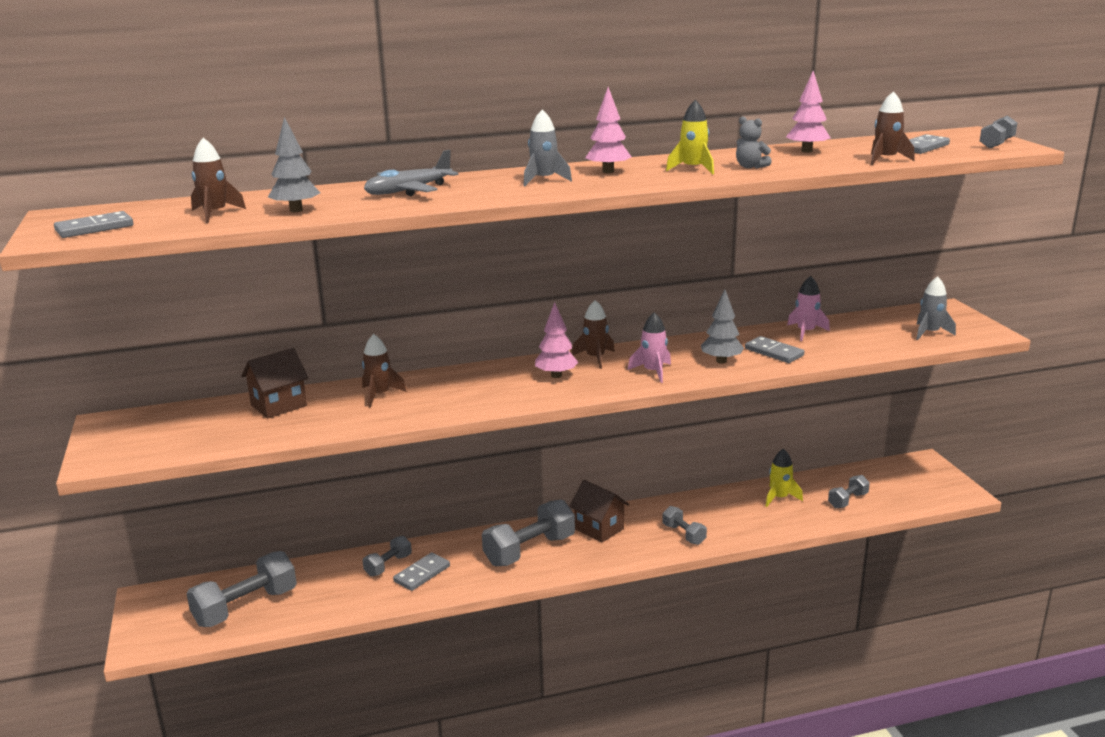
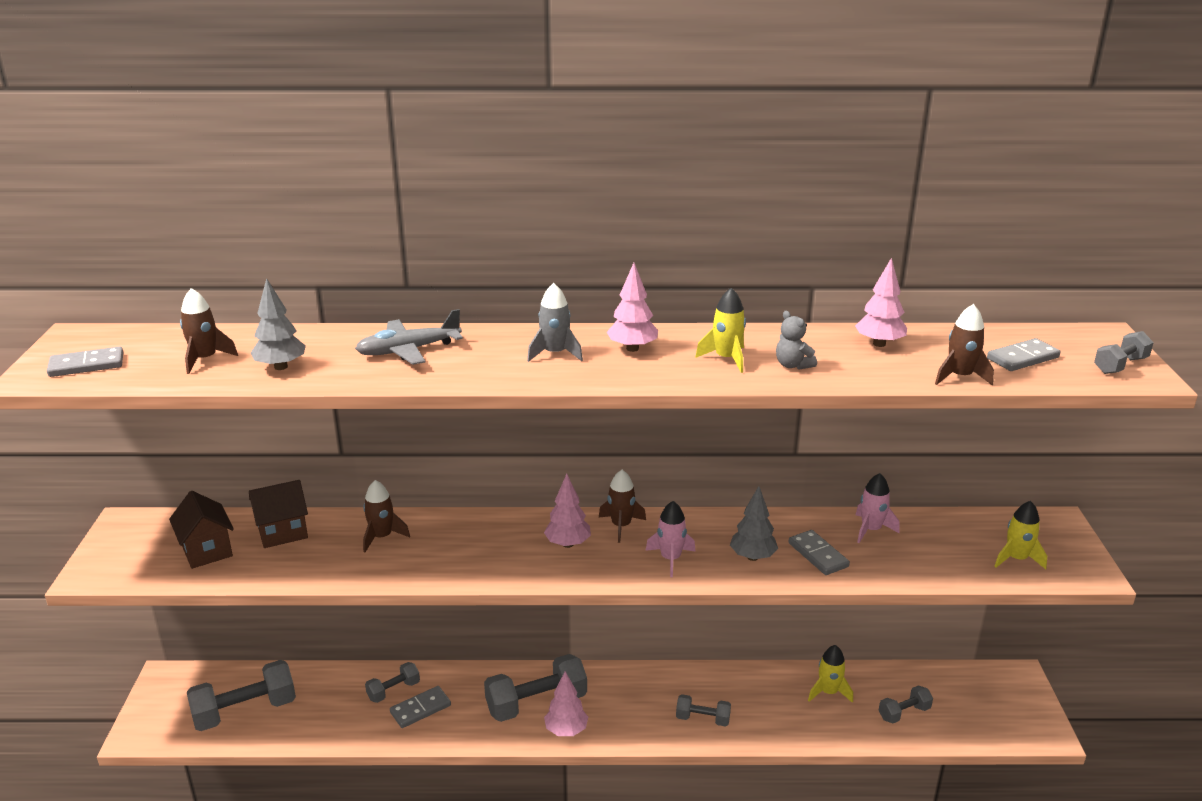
camera: 15 degrees right, 5 degrees up
(567, 564) = (566, 730): none -> pink tree
(599, 529) = (618, 691): brown house -> brown house (207, 550)
(683, 534) = (702, 719): grey dumbbell -> grey dumbbell turned 60 degrees counterclockwise
(929, 333) = (1016, 559): grey rocket -> yellow rocket

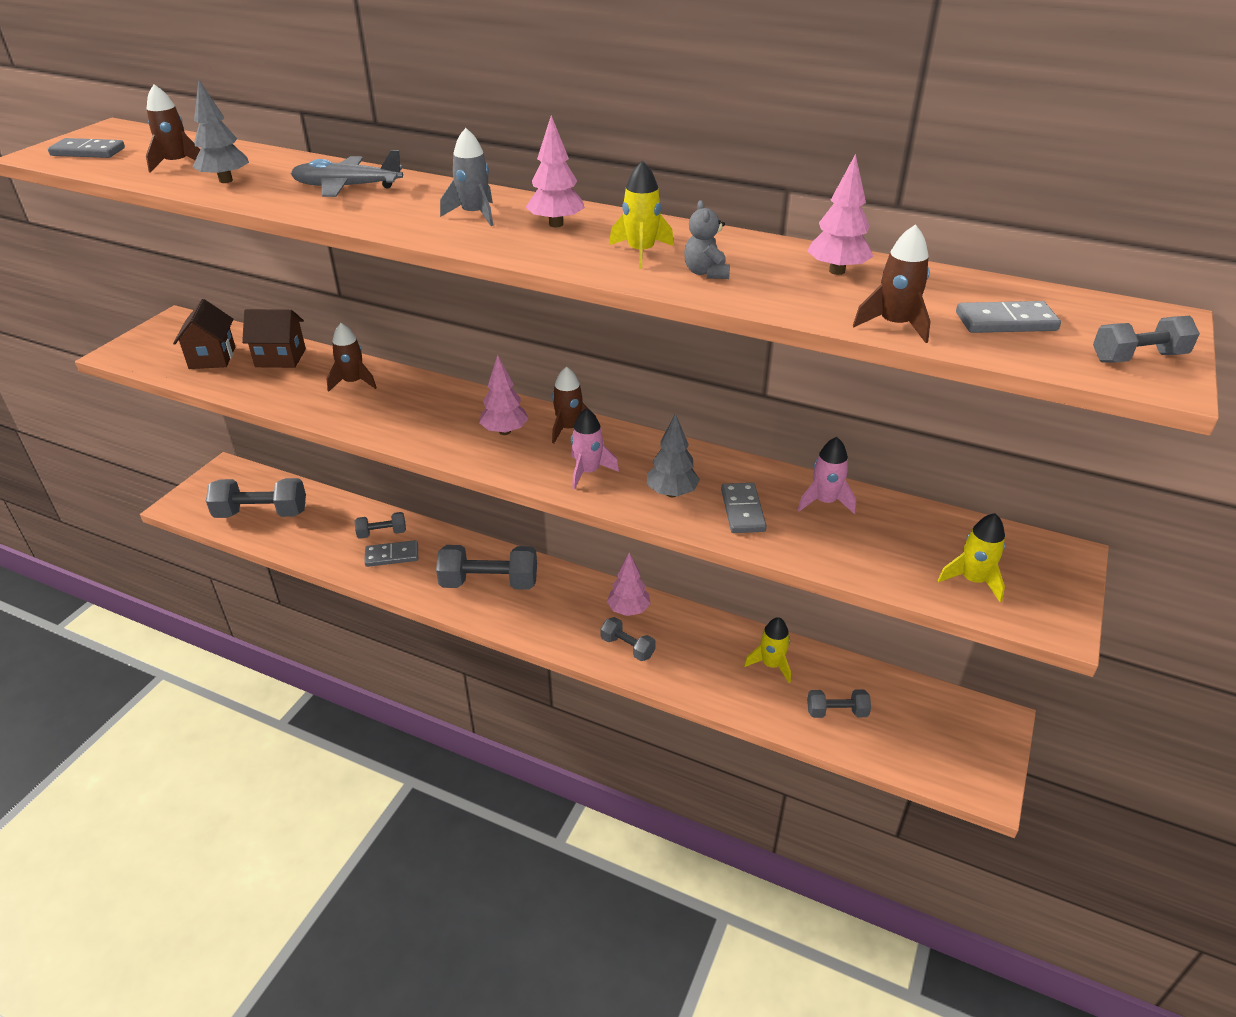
camera: 25 degrees right, 10 degrees up
(566, 730) = (497, 615): pink tree -> pink tree (628, 610)

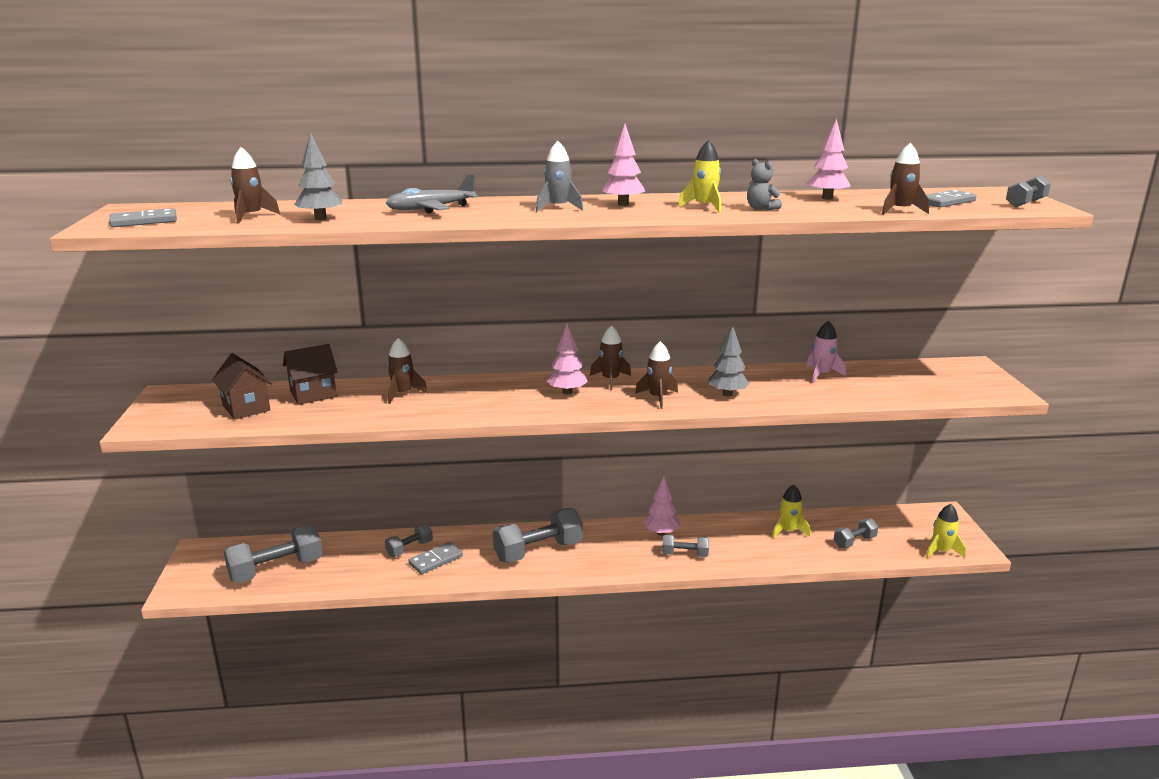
camera: 30 degrees left, 15 degrees down
(588, 472) = (658, 398): pink rocket -> brown rocket
(743, 510) = (782, 391): grey domino -> none
(972, 580) = (946, 387): yellow rocket -> yellow rocket (941, 551)

